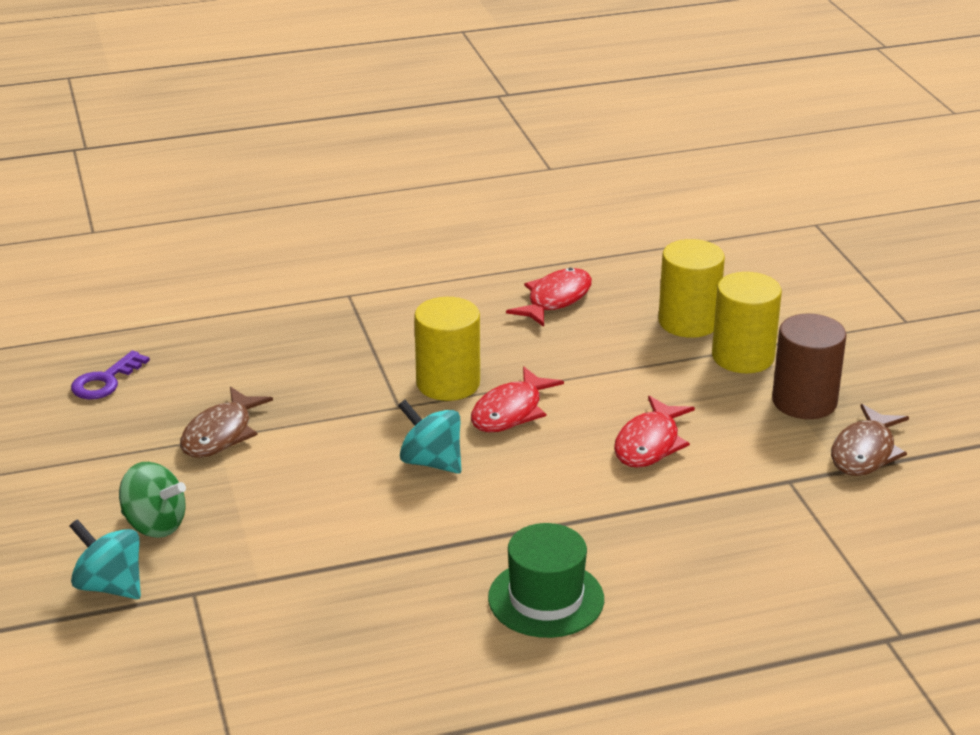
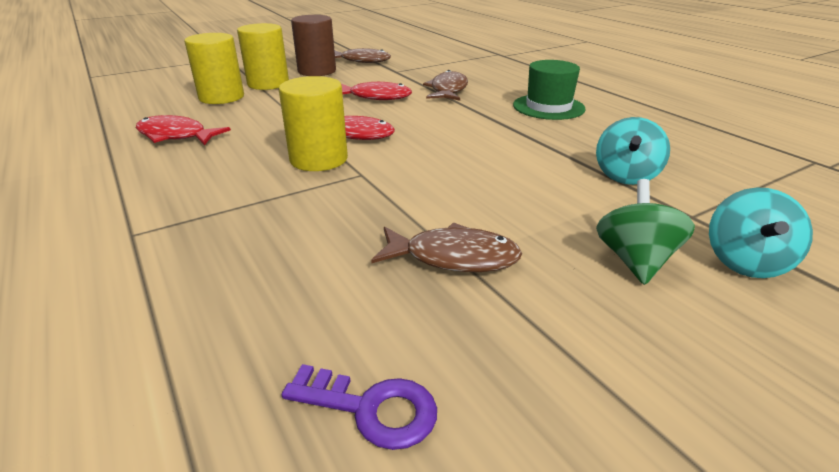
camera: 105 degrees left, 0 degrees up
(431, 462) = (435, 151): turquoise spinning top -> turquoise spinning top (626, 176)
(662, 516) = (448, 90): none -> brown fish

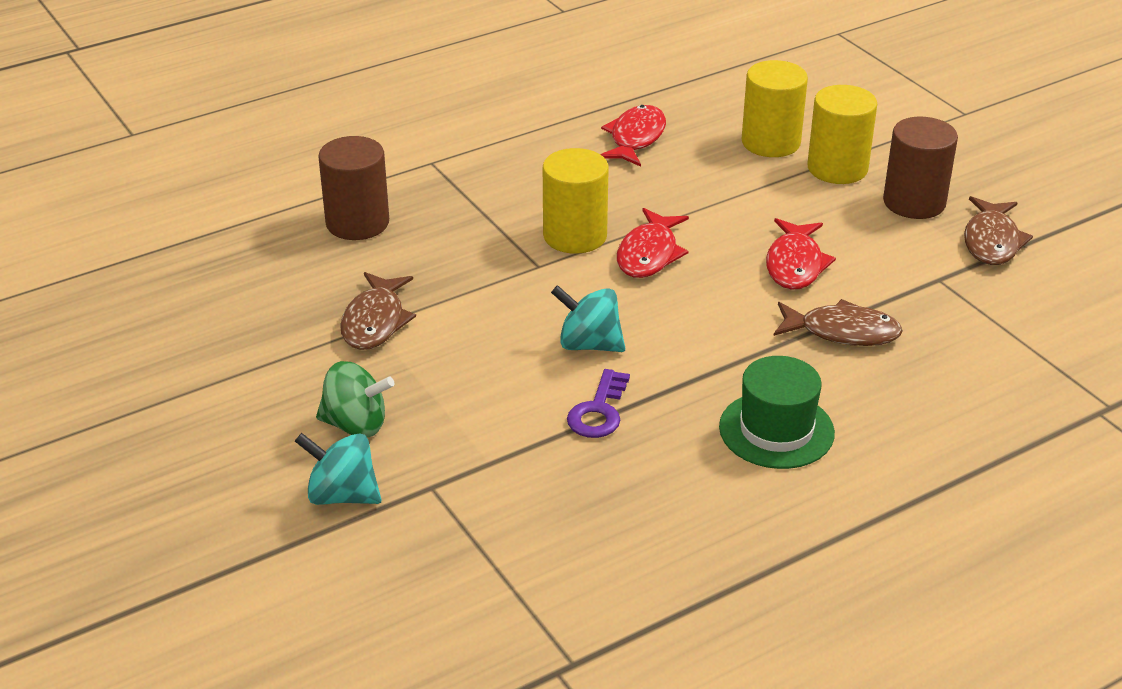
camera: 90 degrees right, 5 degrees up
(241, 282) = (357, 223): none -> brown cylinder
(371, 409) = (227, 286): purple key -> purple key (598, 411)
(626, 176) = (528, 458): turquoise spinning top -> turquoise spinning top (589, 344)

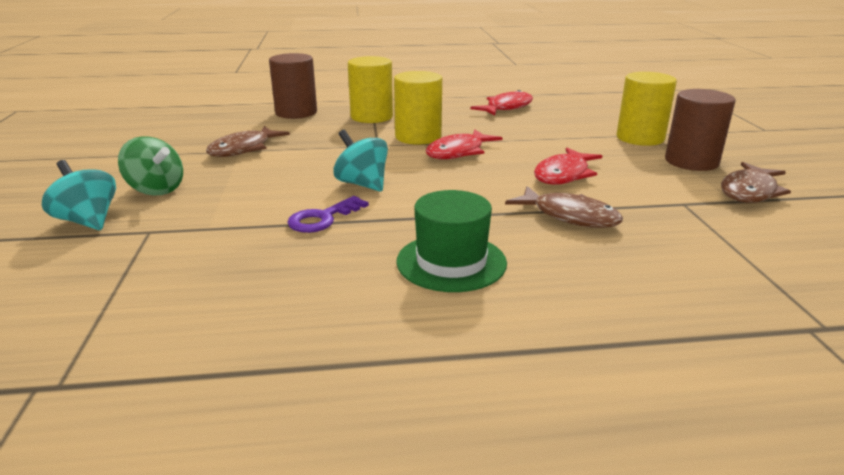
camera: 25 degrees right, 10 degrees down
(771, 142) = (599, 121): yellow cylinder -> yellow cylinder (371, 117)

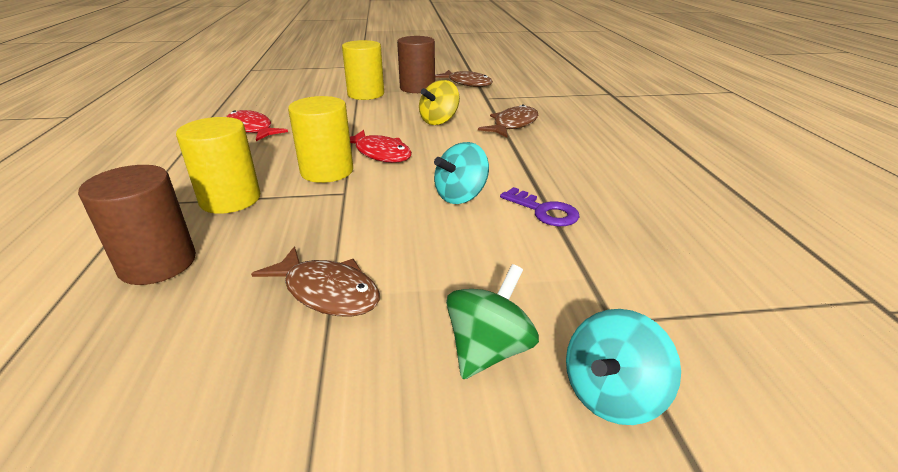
camera: 90 degrees left, 5 degrees up
(451, 262) = (595, 160): green hat -> none
(563, 175) = (439, 121): red fish -> yellow spinning top

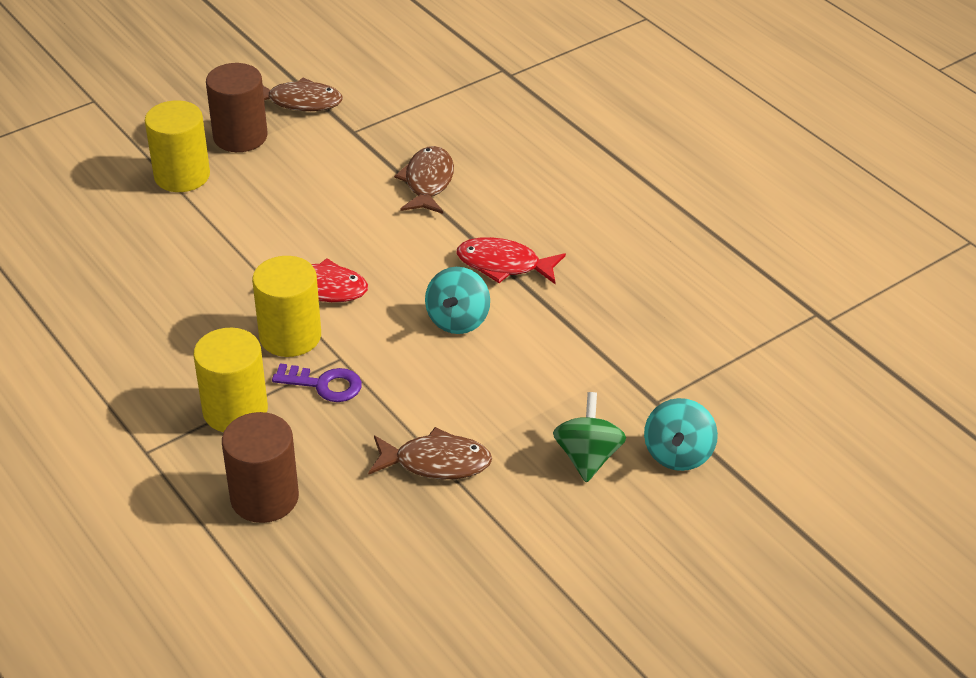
camera: 30 degrees left, 10 degrees up
(251, 129) = (113, 301): red fish -> red fish (504, 265)
(439, 121) = (334, 204): yellow spinning top -> none
(544, 211) = (546, 311): purple key -> purple key (324, 385)

